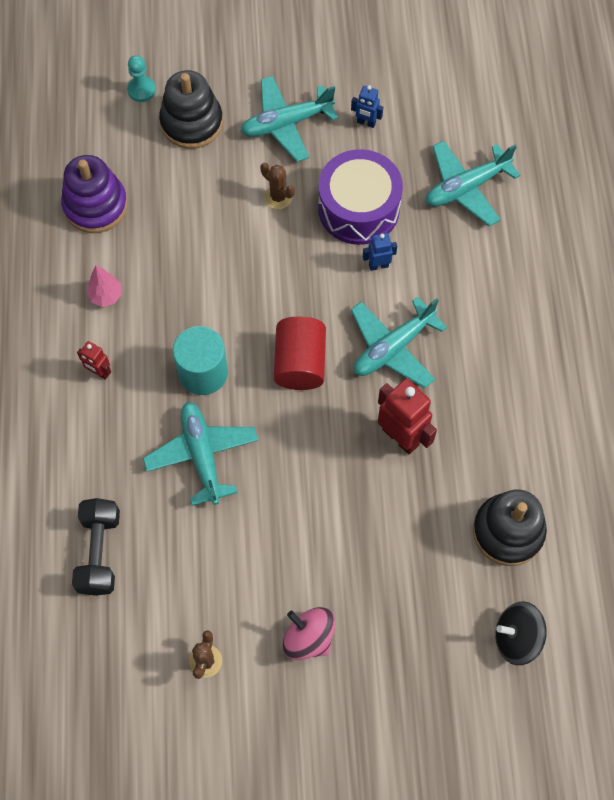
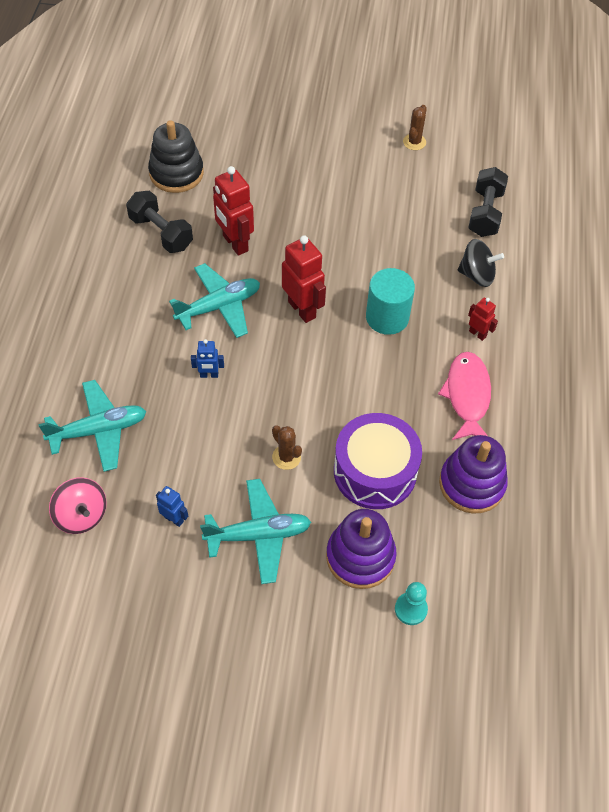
camera: 170 degrees left, 10 degrees down
(106, 296) = (467, 396): pink tree -> pink fish
(191, 123) = (360, 556): black stacking toy -> purple stacking toy
(202, 455) = (397, 259): turquoise plane -> none
(300, 363) = (302, 309): red cylinder -> red robot
(309, 638) = (339, 141): pink spinning top -> pink spinning top (81, 515)
(358, 208) = (210, 430): purple drum -> purple drum (375, 471)
(493, 433) = (161, 233): none -> black dumbbell
(516, 637) = (196, 118): black spinning top -> black spinning top (477, 275)

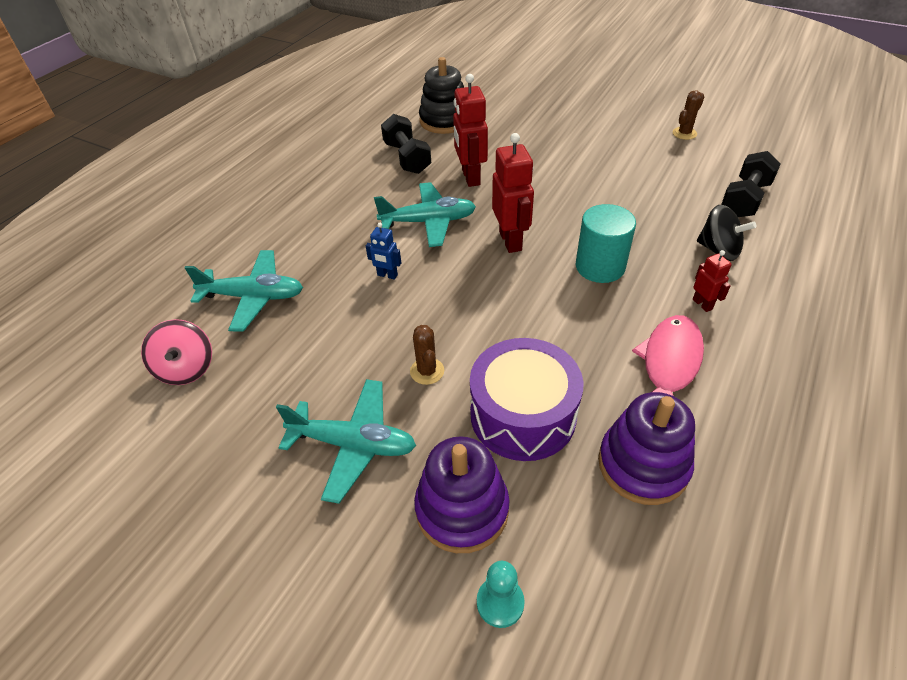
camera: 25 degrees right, 10 degrees down
(174, 519) = (273, 399): blue robot -> none

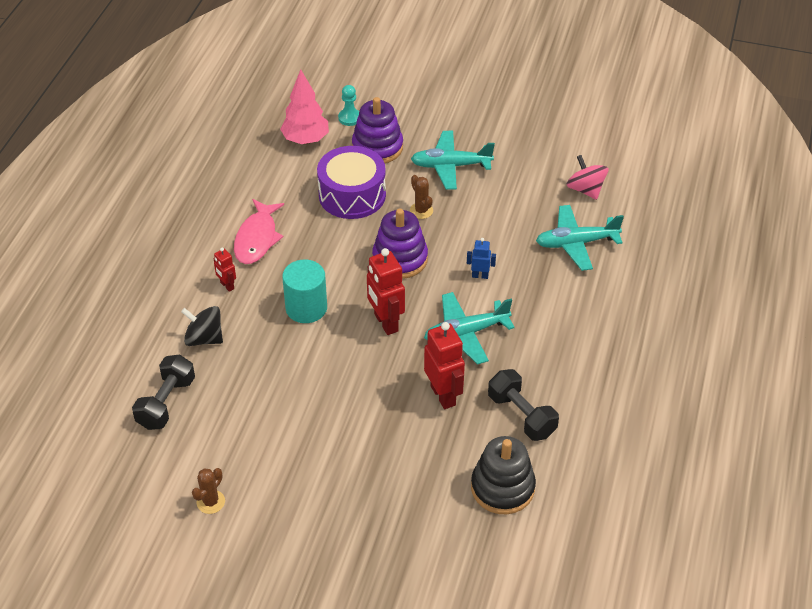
camera: 165 degrees right, 0 degrees up
(593, 555) = (306, 140): none -> pink tree
(643, 465) = (278, 180): purple stacking toy -> purple stacking toy (400, 259)

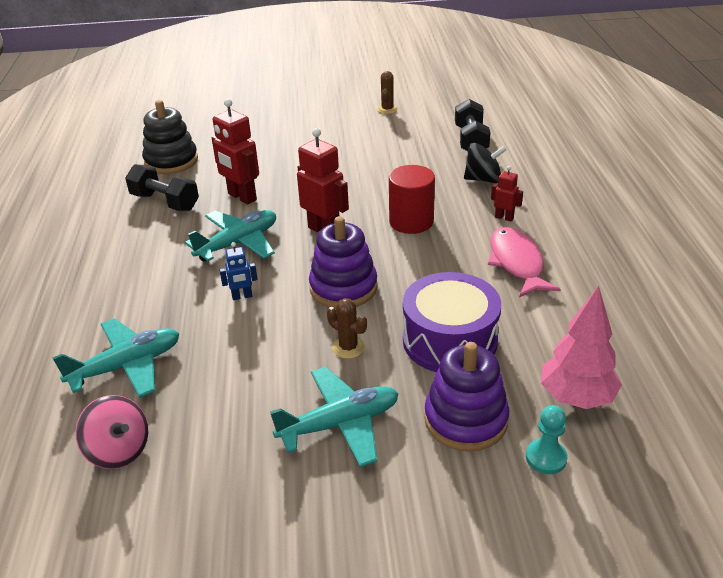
camera: 160 degrees right, 10 degrees down
(306, 308) = (411, 221): turquoise cylinder -> red cylinder

